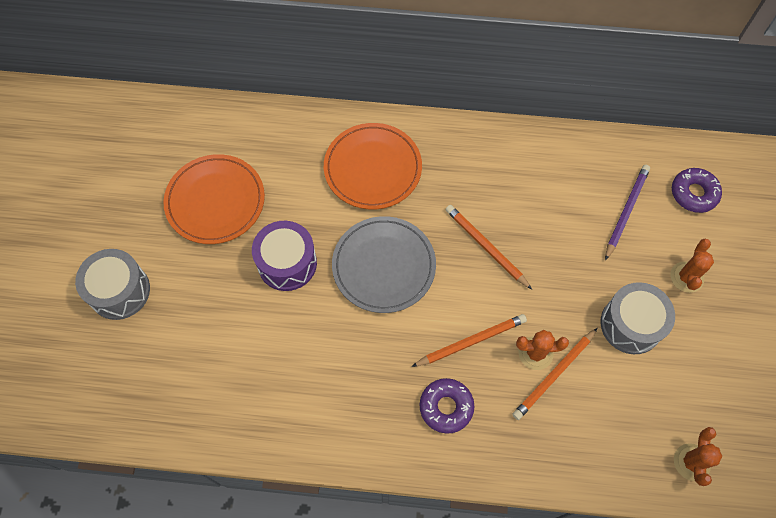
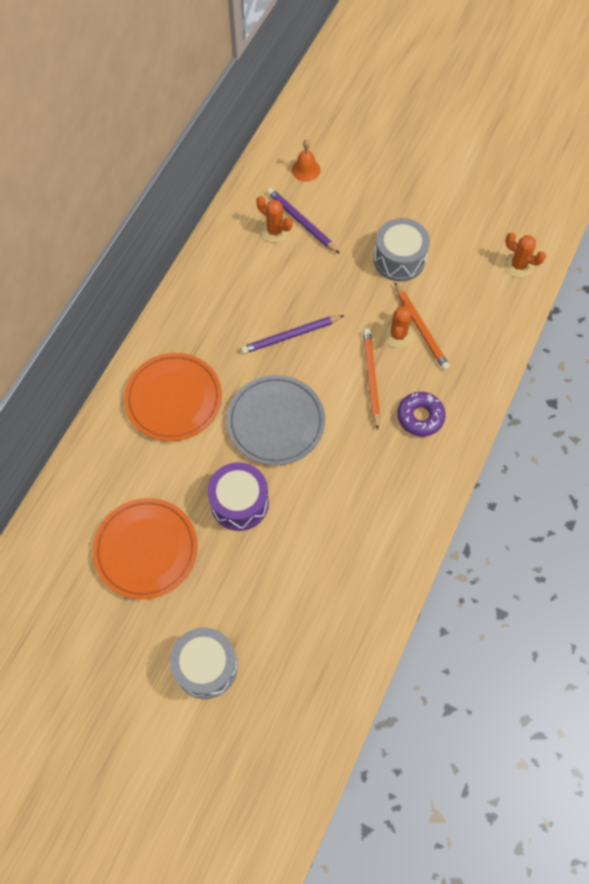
camera: 70 degrees left, 0 degrees up
(486, 247) = (291, 335): orange pencil -> purple pencil
(686, 277) = (374, 205): orange cactus -> orange cactus (275, 231)
(693, 193) = (306, 170): purple donut -> orange bell

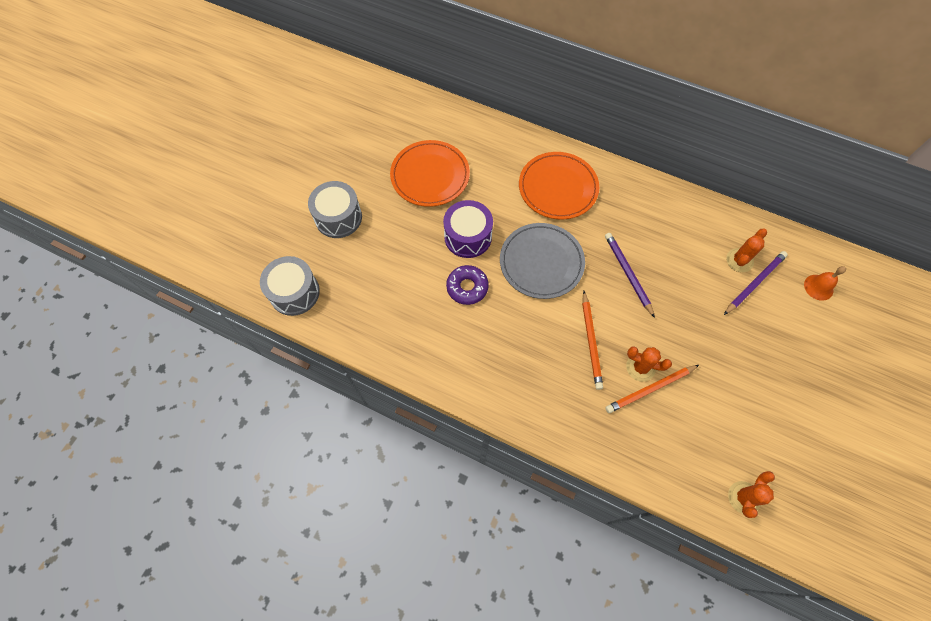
camera: 90 degrees right, 0 degrees up
(371, 378) = (591, 341): orange pencil -> orange pencil turned 90 degrees clockwise
(399, 259) = (728, 372): grey drum -> grey drum (294, 292)
(420, 417) = (554, 383): purple donut -> purple donut (467, 287)

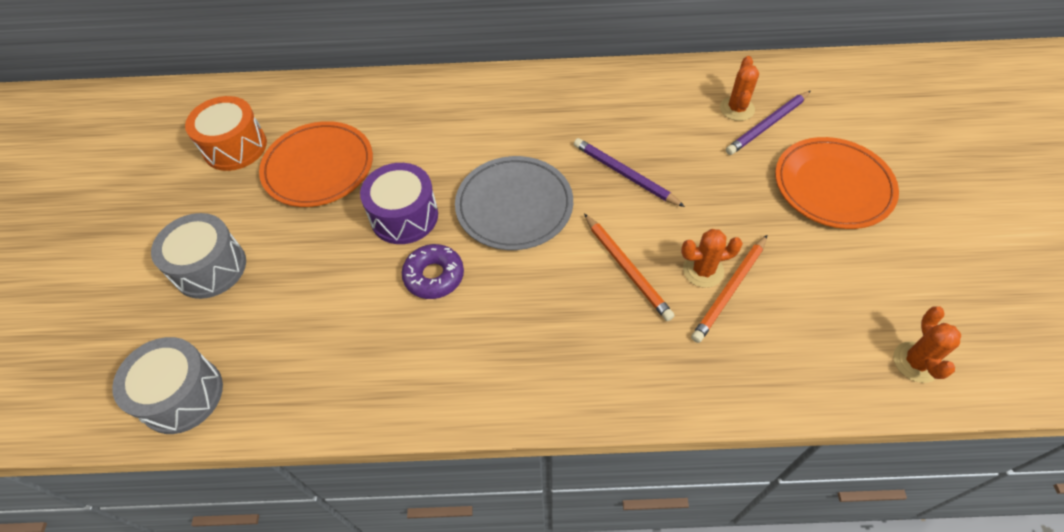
camera: 25 degrees left, 10 degrees down
(384, 136) = (235, 147): none -> orange drum
(558, 188) = (489, 118): orange plate -> orange plate (832, 186)
(754, 283) = (767, 125): purple pencil -> purple pencil turned 150 degrees counterclockwise
(818, 287) = (833, 101): orange bell -> none

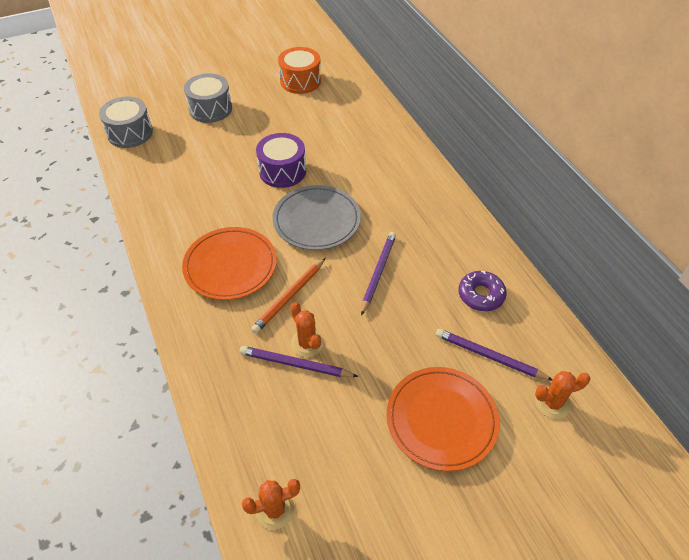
camera: 65 degrees right, 5 degrees down
(318, 167) = (302, 120): orange plate -> orange plate (230, 266)
(434, 276) = (242, 201): purple donut -> purple donut (481, 295)
(730, 290) = (296, 364): orange pencil -> purple pencil
(737, 109) = (495, 330): orange cactus -> orange cactus (552, 403)

